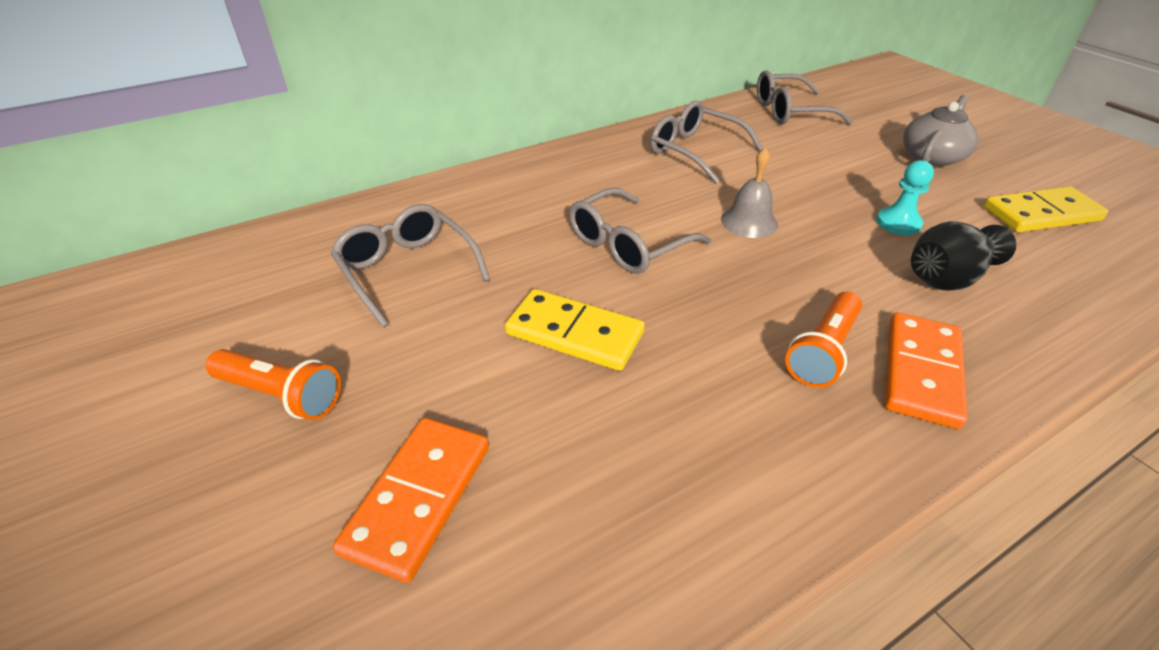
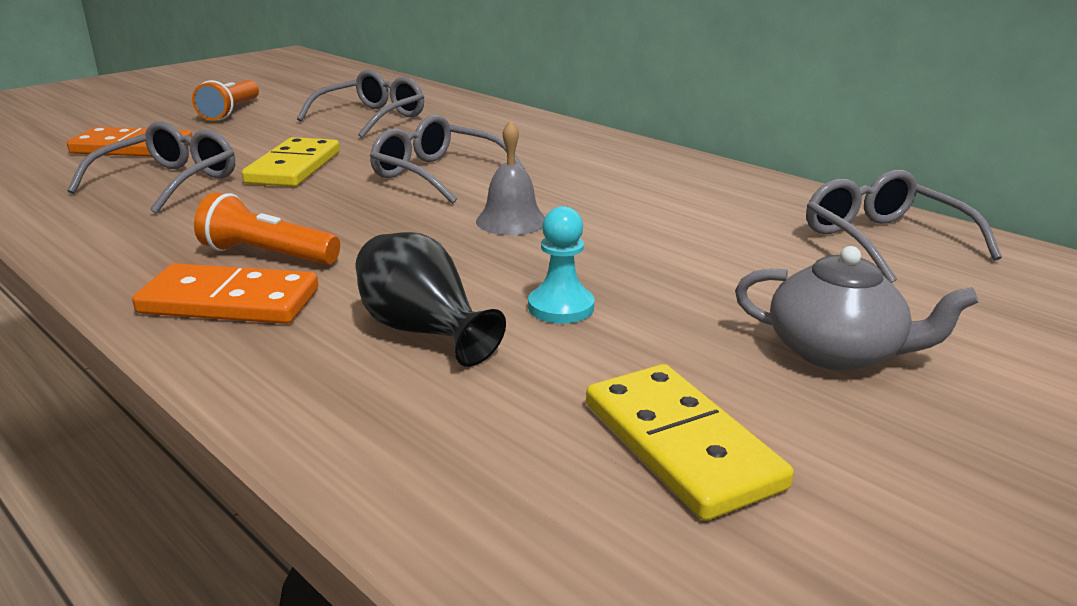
camera: 75 degrees right, 15 degrees down
(695, 151) = (673, 191): grey glasses -> grey glasses (169, 182)

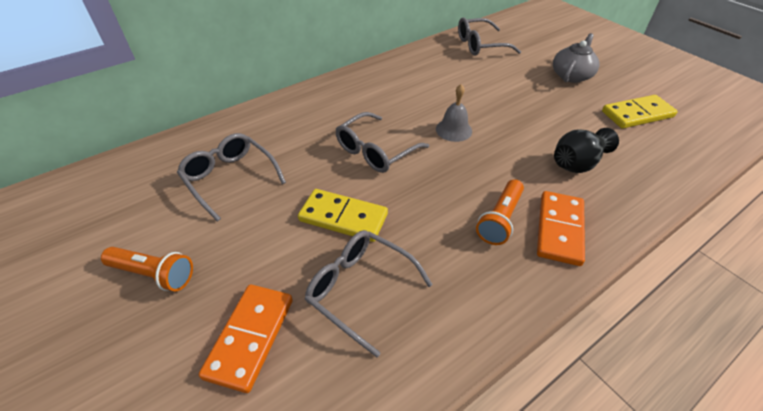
camera: 80 degrees left, 20 degrees up
(561, 307) = (548, 126): turquoise pawn -> none

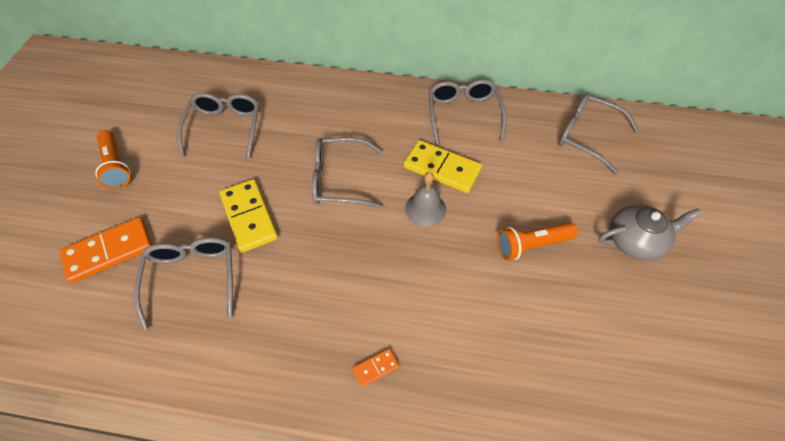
camera: 45 degrees right, 10 degrees up
(399, 71) = (463, 114): none -> grey glasses
(500, 219) = (344, 316): orange flashlight -> orange flashlight (531, 245)
(559, 229) = (375, 368): orange domino -> orange domino, size x0.47
(577, 163) = (484, 330): black vase -> none
(637, 114) = (638, 340): yellow domino -> yellow domino (442, 168)

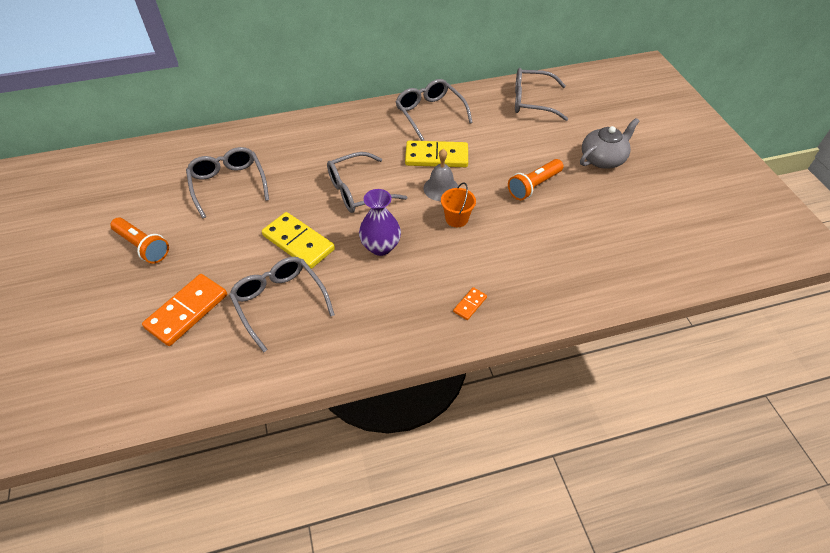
camera: 25 degrees left, 5 degrees down
(324, 255) = (380, 247): none -> purple vase
(421, 253) = (456, 219): none -> orange bucket

